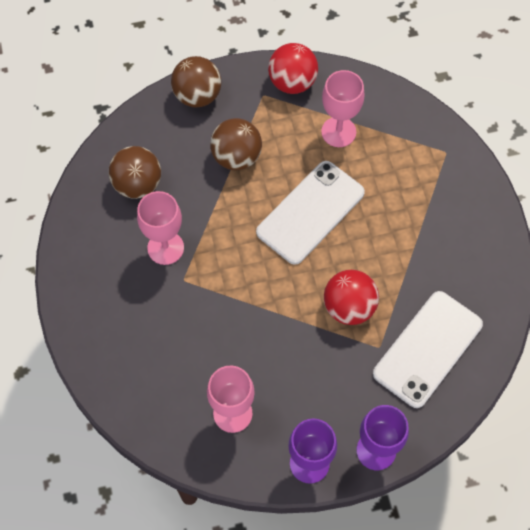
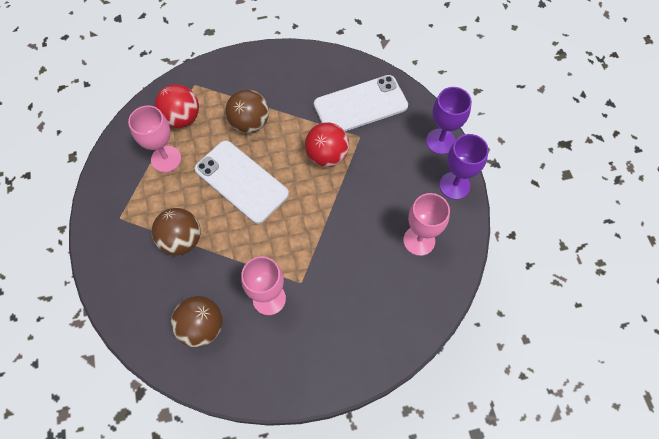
camera: 90 degrees left, 0 degrees up
(197, 95) = (111, 275): brown ball -> brown ball (250, 123)
(292, 82) = (110, 194): red ball -> red ball (182, 118)
(428, 349) = (360, 105): white phone -> white phone turned 60 degrees counterclockwise

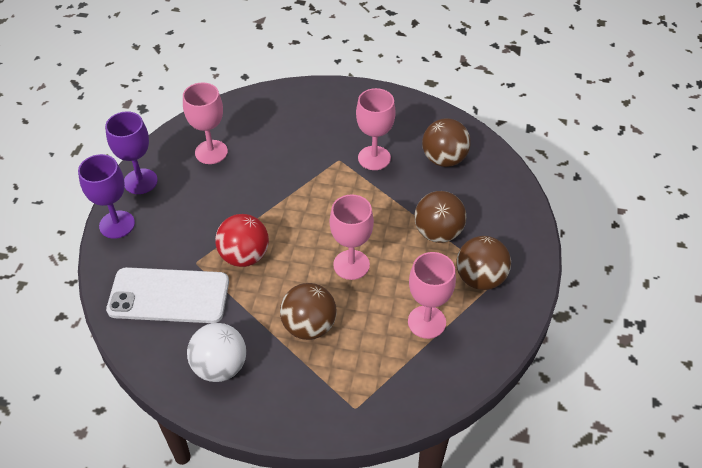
camera: 155 degrees left, 15 degrees down
(134, 211) = (480, 278): none -> brown ball
(182, 118) = (389, 366): red ball -> none
(241, 181) = (351, 265): white phone -> pink goblet
(294, 75) = (220, 367): none -> white ball

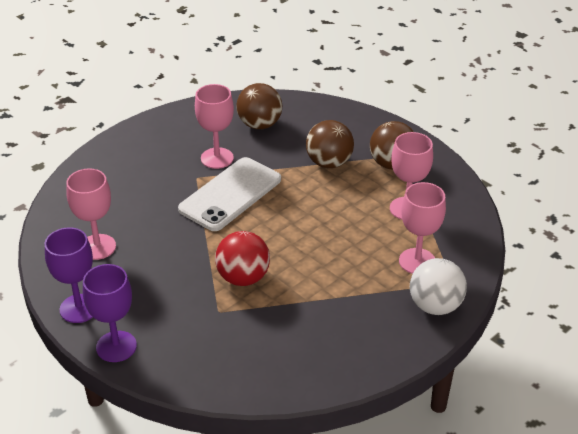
camera: 55 degrees left, 10 degrees down
(169, 296) = (239, 344): white phone -> white phone (230, 194)
(220, 367) = (347, 342): white ball -> white ball (435, 306)
(309, 326) = (353, 272): brown ball -> none
(351, 265) = (314, 221): pink goblet -> pink goblet (417, 261)

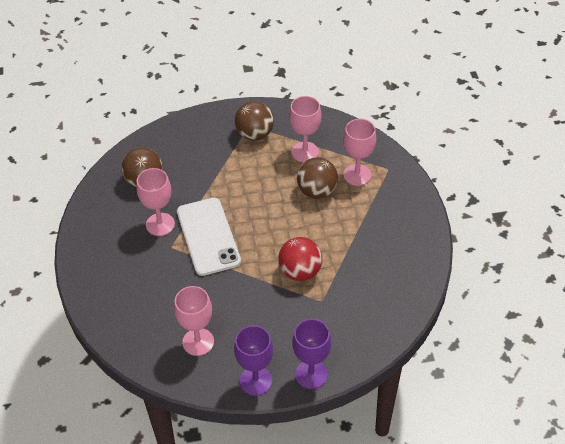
camera: 55 degrees left, 10 degrees up
(329, 163) = (223, 165): brown ball -> brown ball (317, 191)
(435, 306) = (401, 188): white ball -> none

